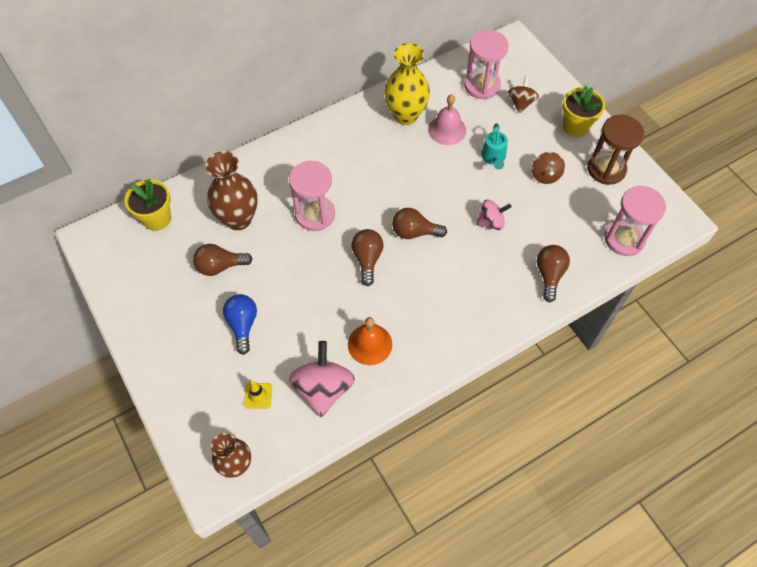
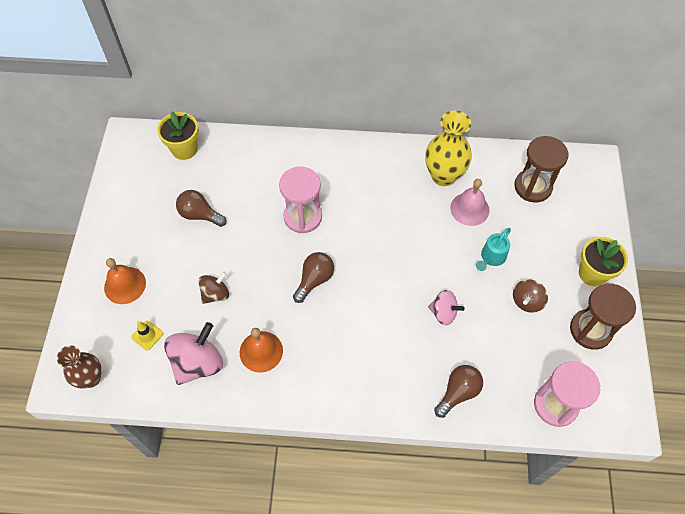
camera: 35 degrees right, 0 degrees up
(200, 367) = (125, 285): none -> orange bell
(238, 219) = (242, 185): brown vase -> none
(243, 325) = (180, 272): blue light bulb -> none
(414, 232) = (371, 281): brown light bulb -> none
(482, 85) = (533, 187): pink hourglass -> brown hourglass
(521, 103) = (557, 222): brown spinning top -> brown spinning top (215, 294)

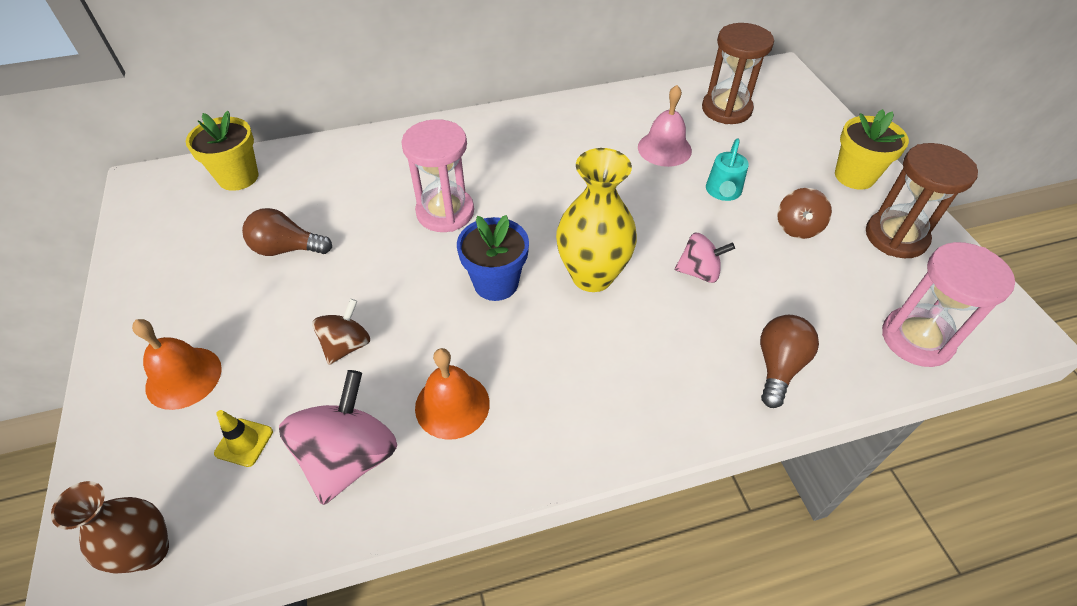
camera: 20 degrees left, 10 degrees down
(314, 280) = (496, 283): brown light bulb -> blue flower pot
(443, 176) = (612, 124): yellow vase -> yellow vase (592, 276)

